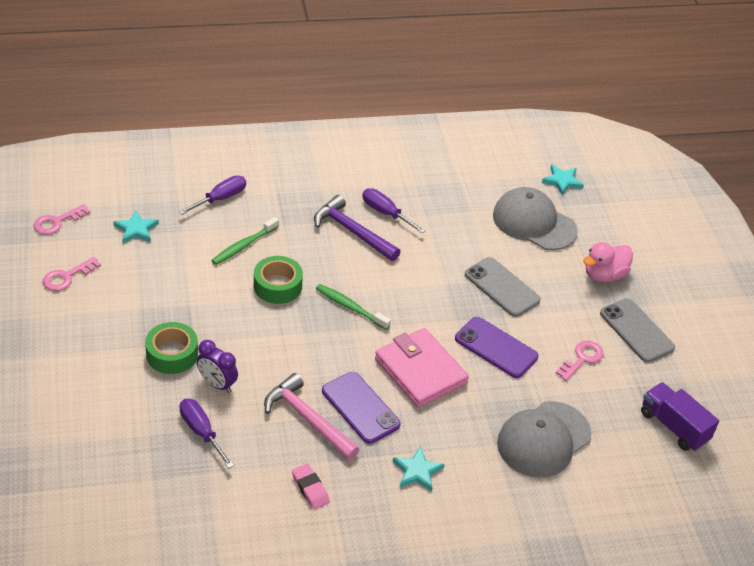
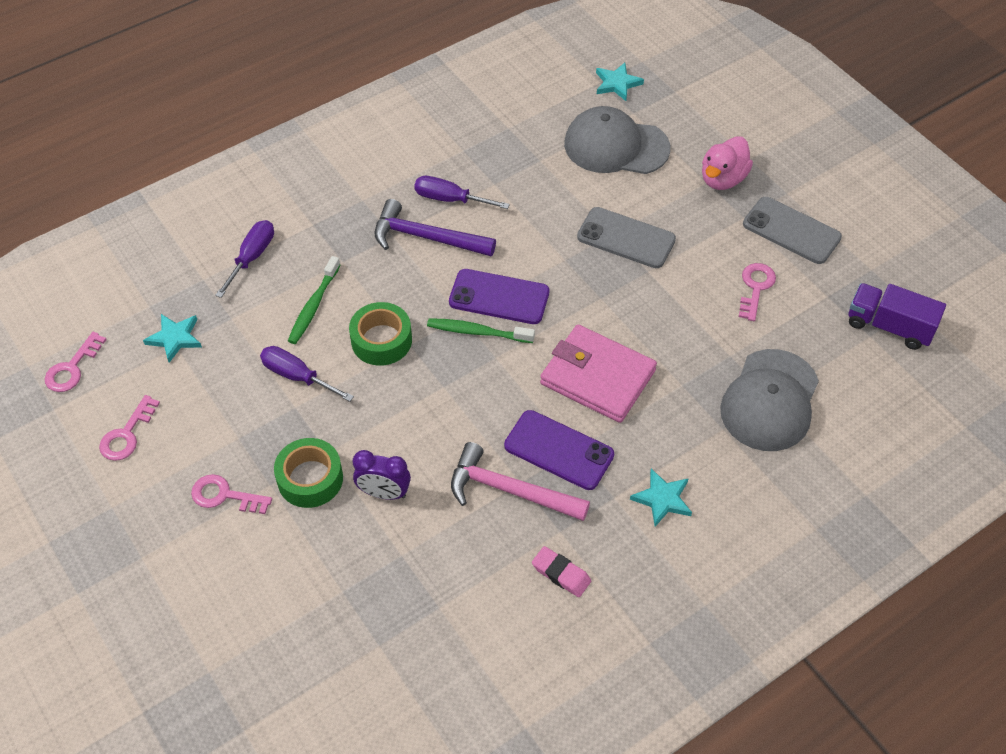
camera: 20 degrees left, 10 degrees up
(107, 341) = (224, 496): none -> pink key
(201, 432) = (400, 560): purple screwdriver -> purple screwdriver (297, 376)
(496, 348) = (660, 313): purple phone -> purple phone (499, 297)

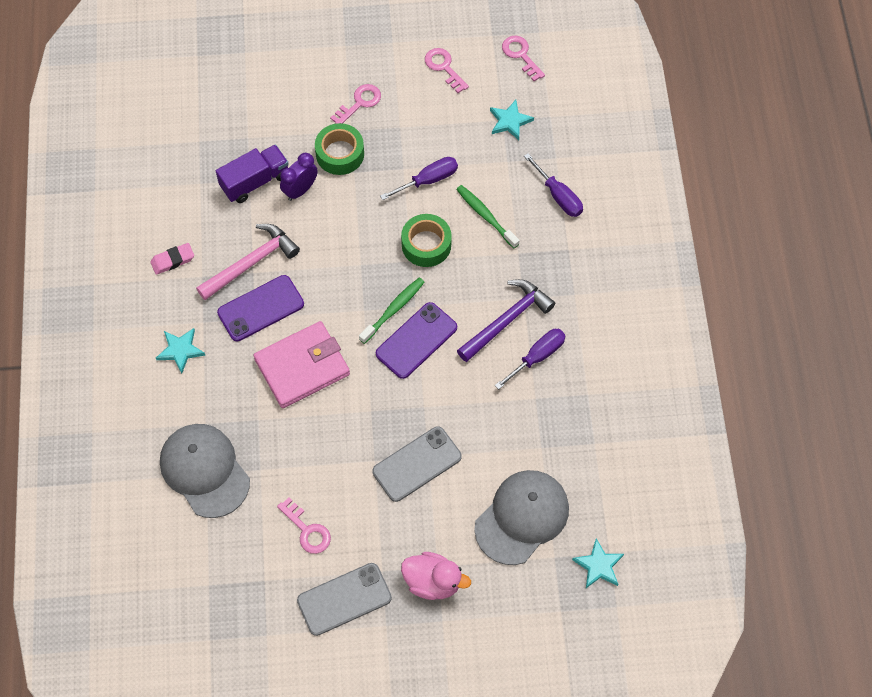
camera: 120 degrees right, 10 degrees up
(722, 179) = (433, 582): pink duck -> pink duck turned 135 degrees clockwise
(889, 326) = (206, 606): purple truck -> purple truck (255, 181)

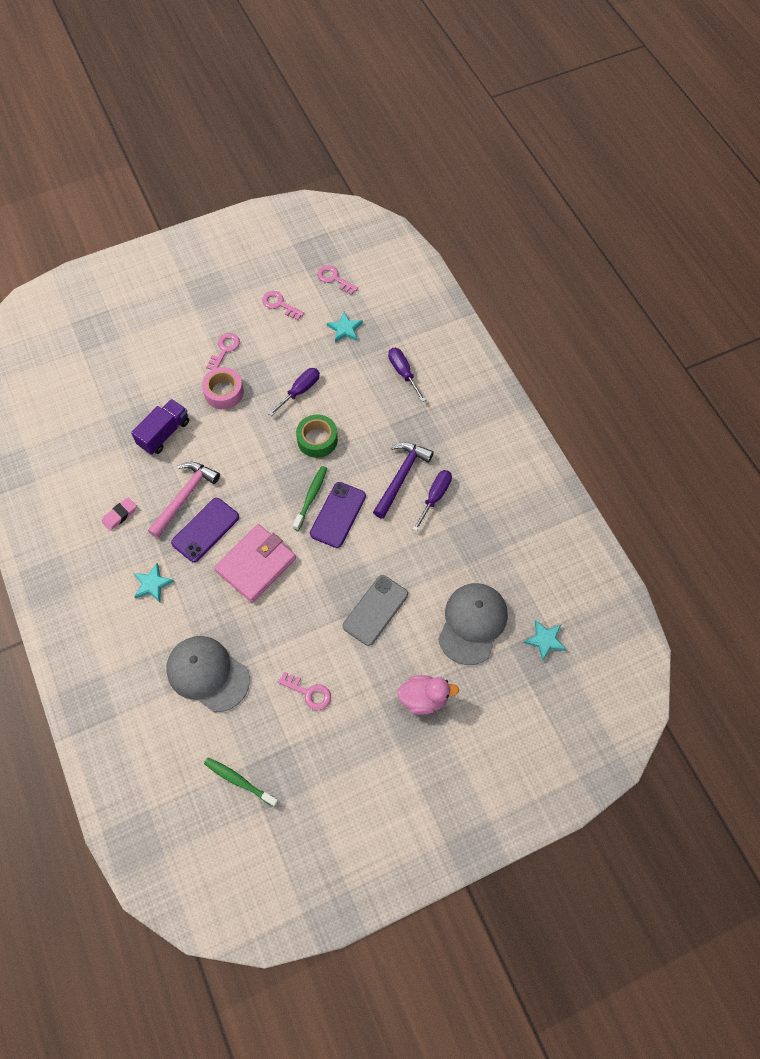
camera: 20 degrees left, 0 degrees up
(300, 190) = (203, 429): purple clock -> none
(340, 154) = (224, 392): green tape -> pink tape
(344, 599) = (359, 737): grey phone -> none
(486, 216) = (354, 404): green toothbrush -> green toothbrush (239, 781)
(558, 196) = (403, 372): purple screwdriver -> purple screwdriver turned 150 degrees counterclockwise

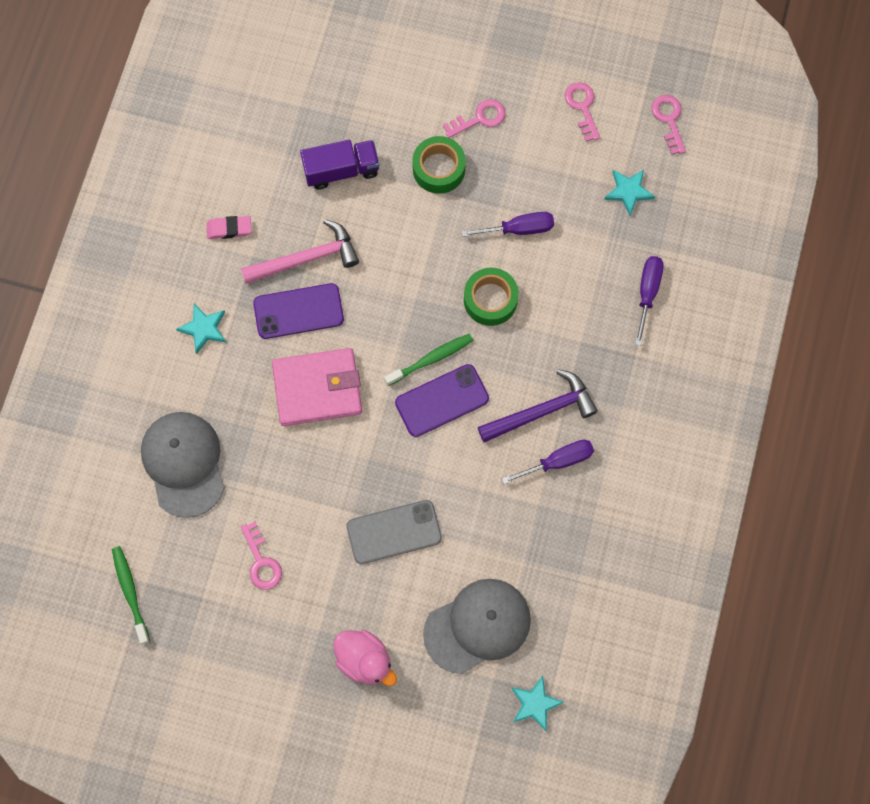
camera: 40 degrees right, 10 degrees up
(224, 392) = (439, 169): pink tape -> green tape

